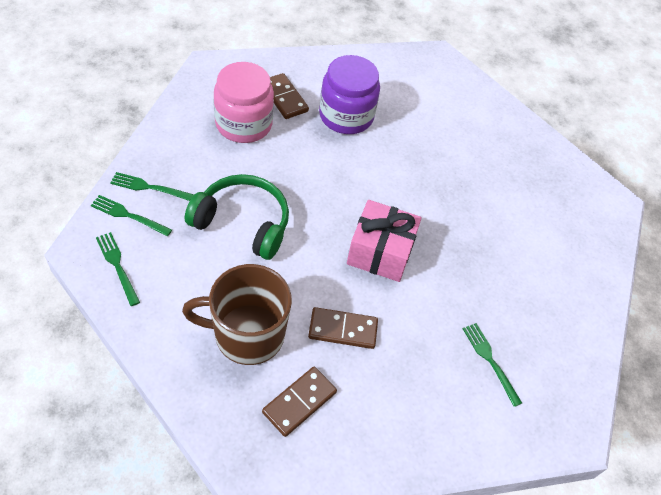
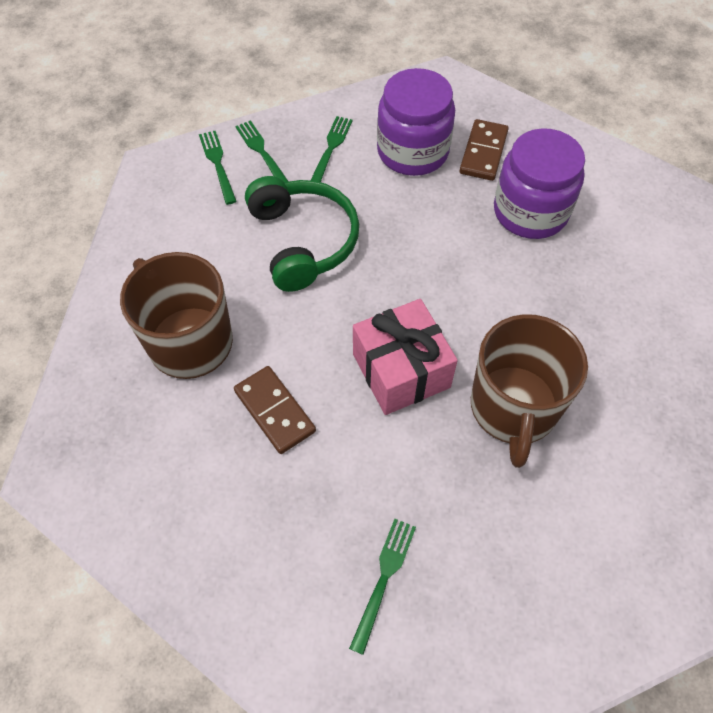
camera: 55 degrees right, 5 degrees up
(117, 266) = (161, 200): green fork -> green fork (330, 149)
(243, 124) = (412, 151): pink jar -> purple jar
(299, 402) = (159, 439): brown domino -> none
(451, 226) = (513, 408): none -> brown mug

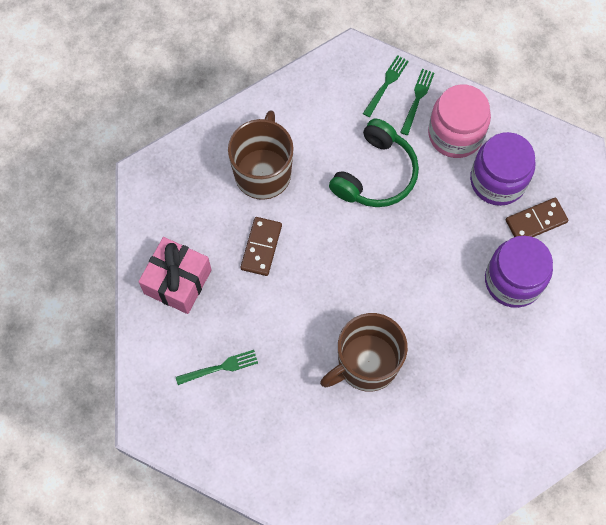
camera: 50 degrees right, 10 degrees up
(330, 149) = (455, 134): green fork -> pink jar
(401, 370) = (339, 290): pink gift -> pink gift (178, 282)

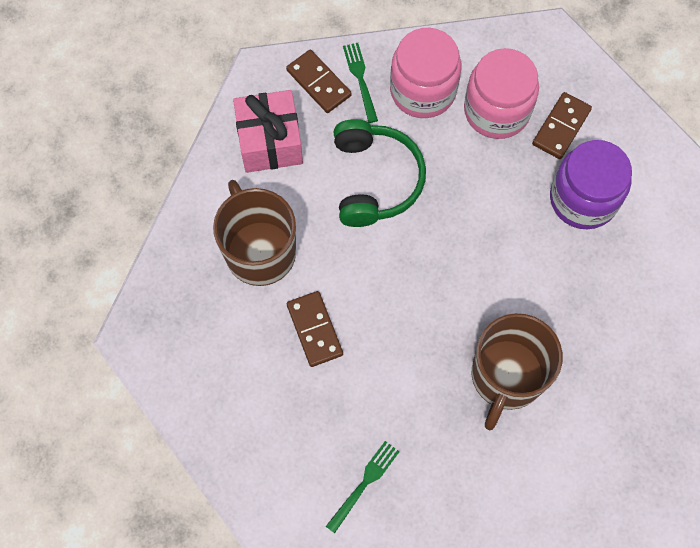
camera: 35 degrees left, 0 degrees up
(178, 282) = (254, 424): pink gift -> pink gift (270, 142)
(386, 84) = (318, 83): green fork -> brown domino
(497, 181) = (496, 111): purple jar -> pink jar

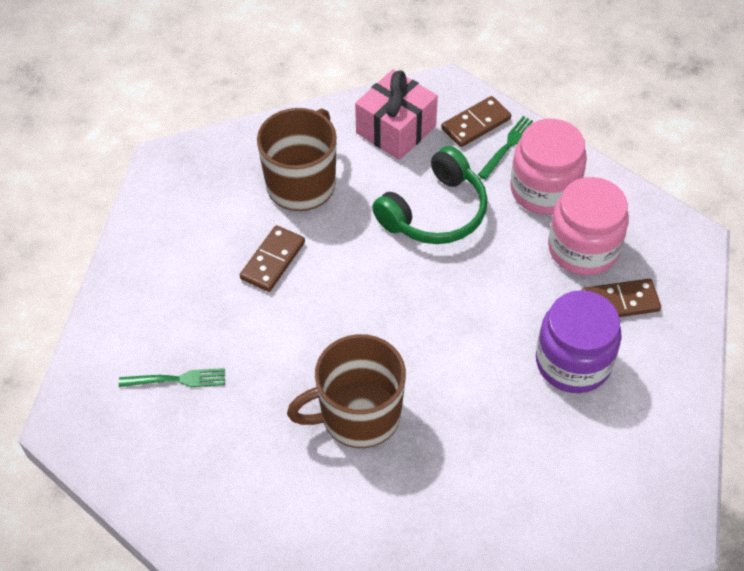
camera: 50 degrees right, 15 degrees down
(318, 83) = (476, 124): brown domino -> brown domino turned 45 degrees clockwise

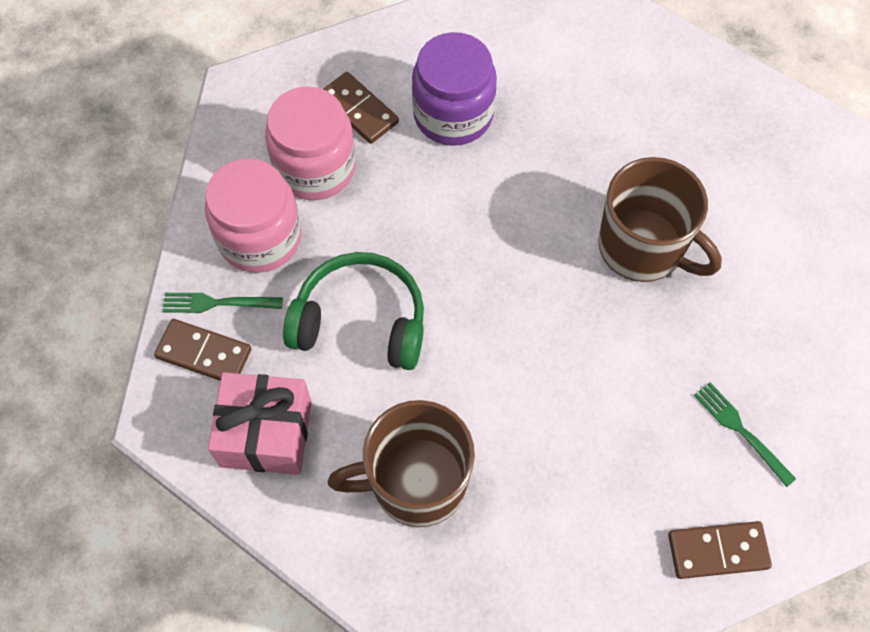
camera: 125 degrees left, 10 degrees up
(272, 260) = (538, 440): brown domino -> brown domino (718, 551)

